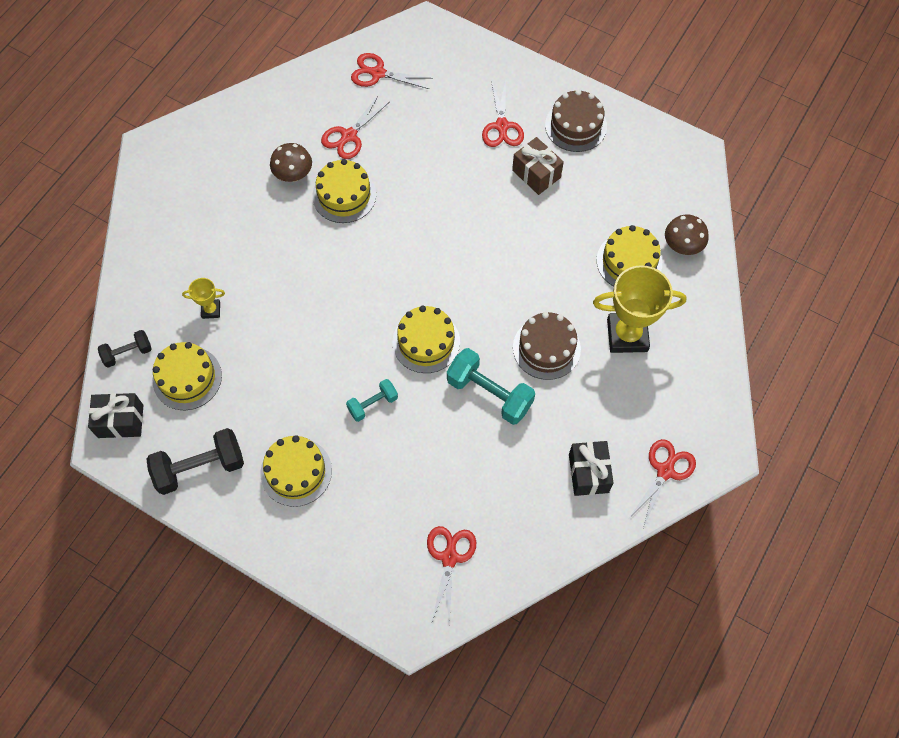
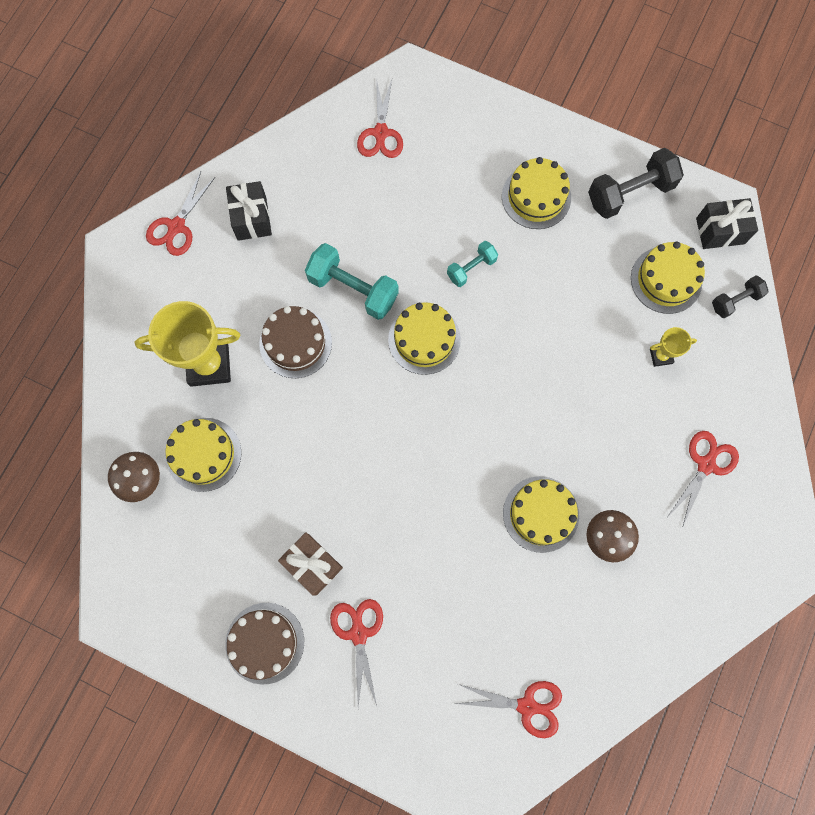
camera: 175 degrees right, 10 degrees up
(349, 136) = (548, 601): red scissors -> red scissors (706, 465)

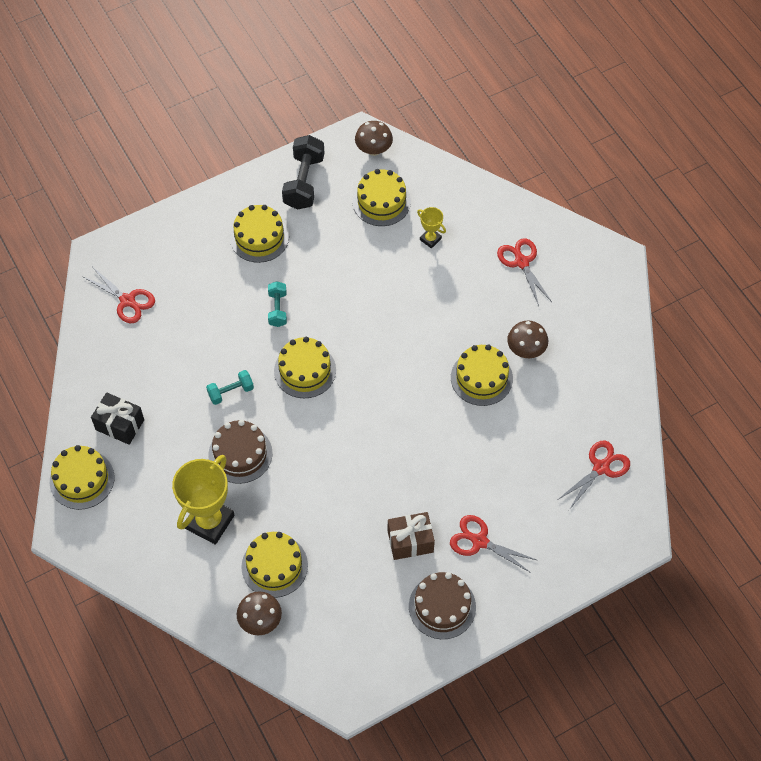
camera: 55 degrees left, 15 degrees down
(176, 226) = (82, 479): red scissors -> yellow cake
(353, 289) = (231, 392): turquoise dumbbell -> turquoise dumbbell, size x0.57
(661, 356) = (430, 239): yellow trophy -> yellow trophy turned 75 degrees counterclockwise
(720, 231) = (373, 150): black gift -> brown mushroom
(735, 301) = (427, 173): black dumbbell -> none

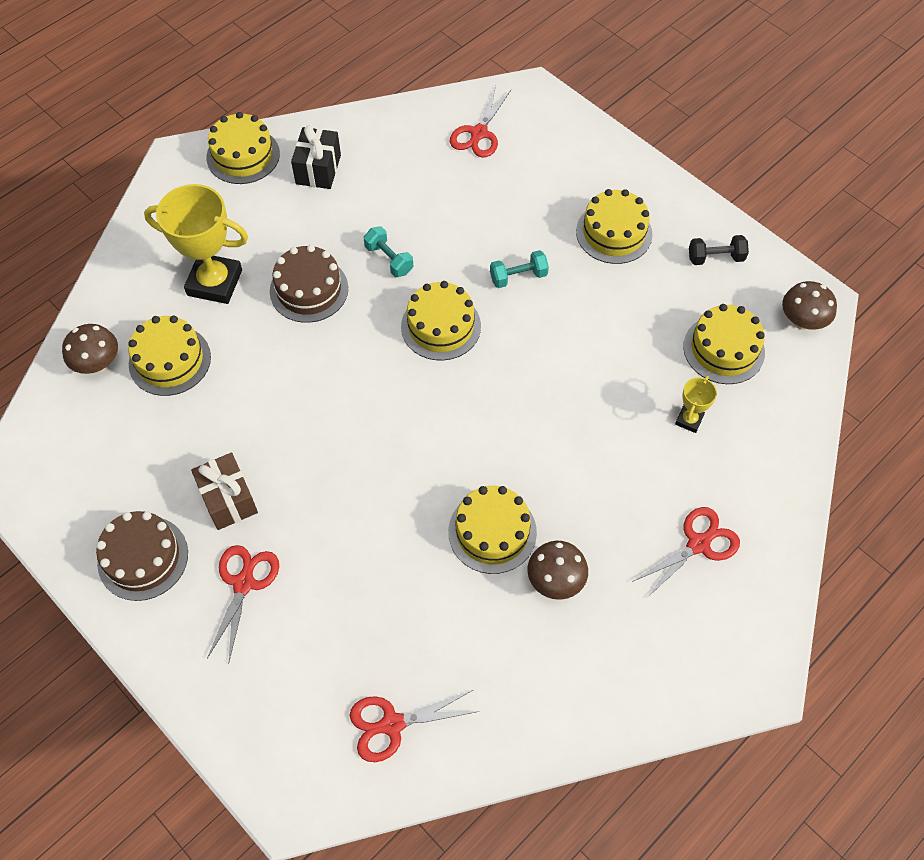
camera: 75 degrees right, 0 degrees up
(304, 182) = (715, 258): black dumbbell -> black dumbbell, size x0.57
(601, 467) = (392, 724): red scissors -> red scissors turned 135 degrees clockwise

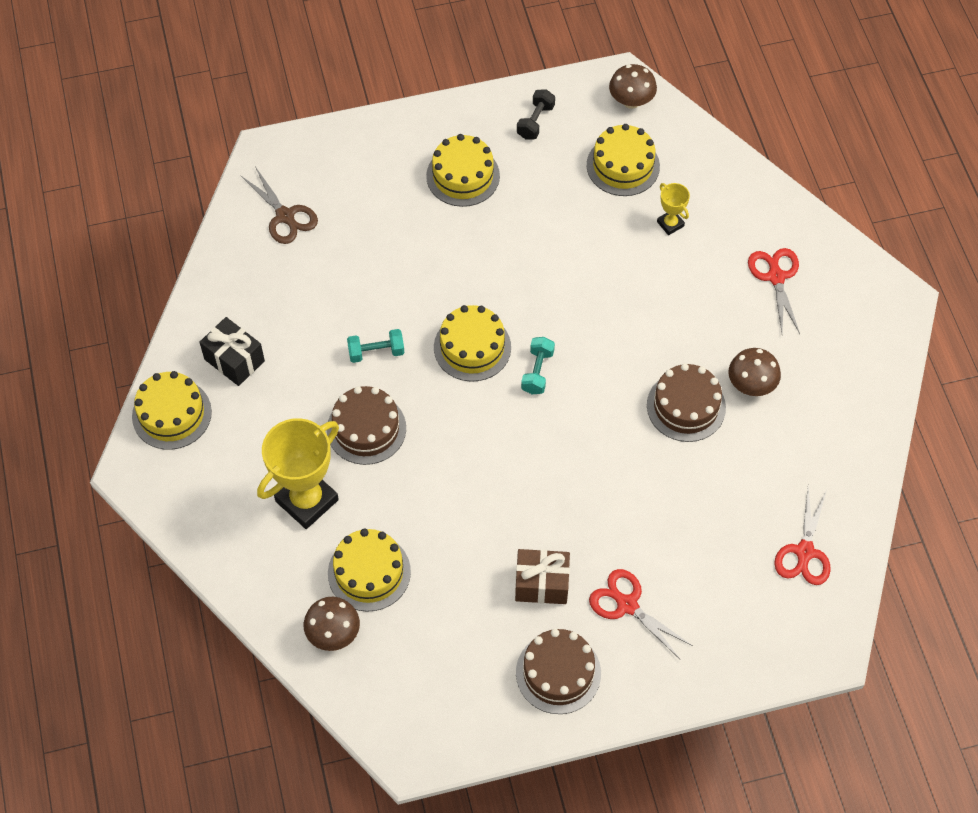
camera: 60 degrees left, 0 degrees up
(479, 133) = (285, 216): red scissors -> brown scissors
(492, 532) = (686, 406): yellow cake -> brown cake
(518, 277) = (460, 266): turquoise dumbbell -> turquoise dumbbell (537, 372)

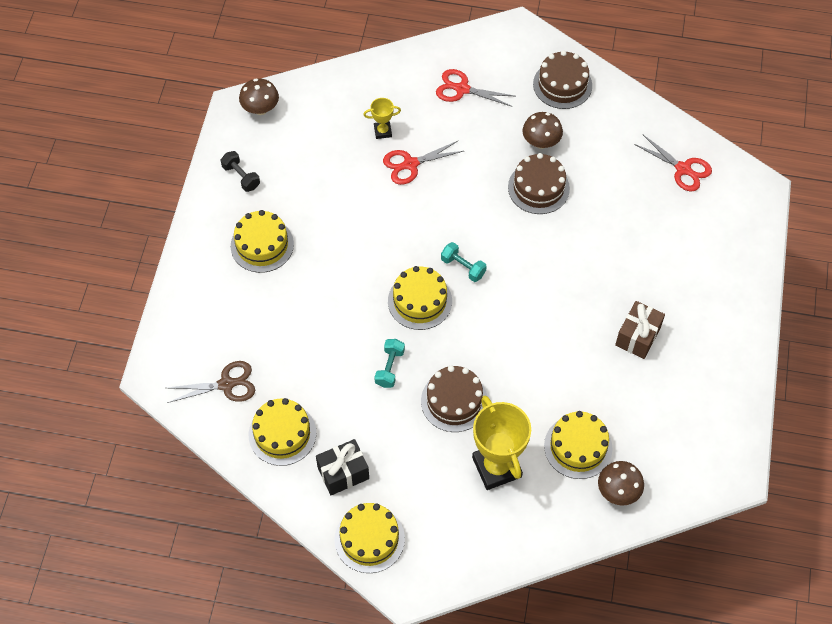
camera: 65 degrees left, 0 degrees up
(558, 673) = (711, 355): brown cake -> brown cake (562, 84)
(623, 165) = (315, 138): yellow cake -> yellow cake (282, 434)
(627, 605) = (677, 290): red scissors -> red scissors (410, 164)

